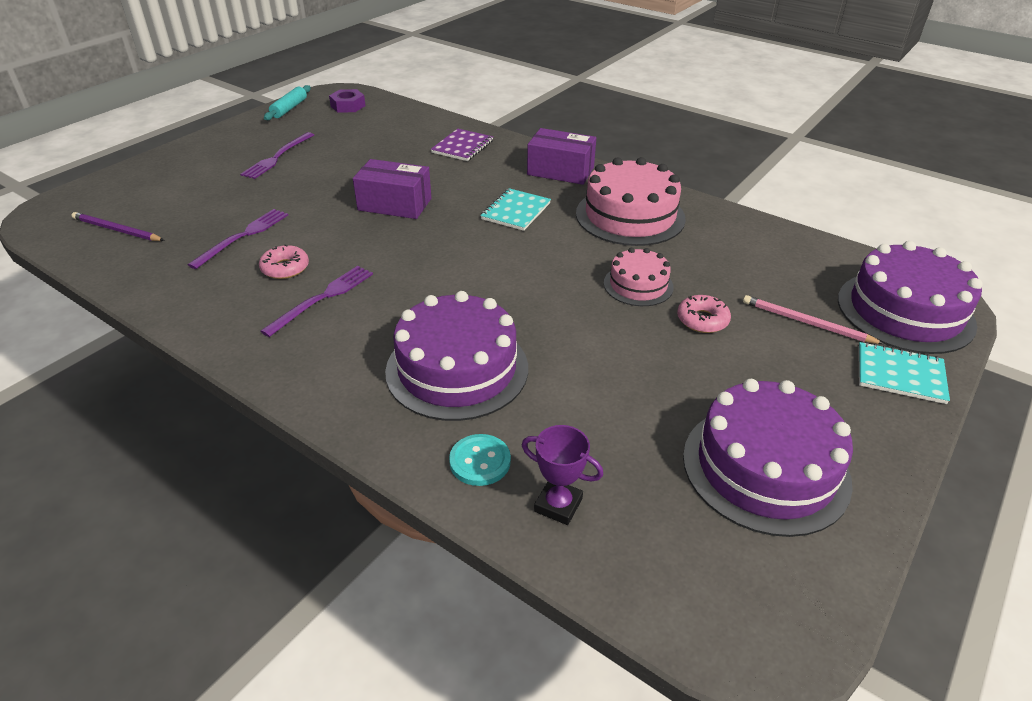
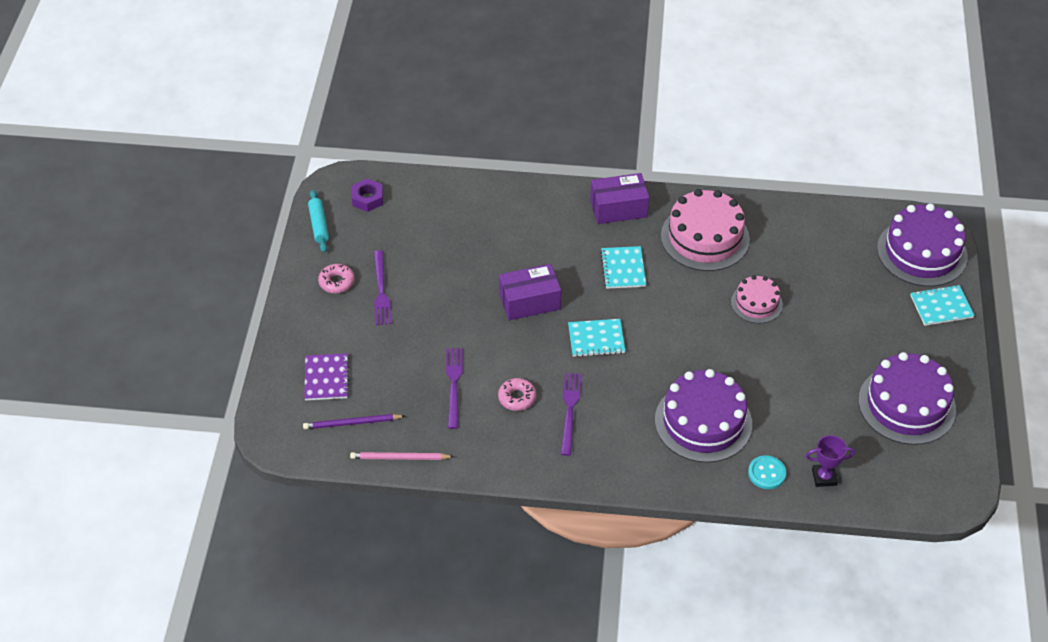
camera: 30 degrees left, 10 degrees up
(424, 252) = (596, 339): none -> turquoise notebook
(462, 147) = (518, 211): purple notebook -> purple notebook (326, 378)
(702, 320) = (813, 315): pink donut -> pink donut (336, 282)
(806, 323) = (872, 289): pink pencil -> pink pencil (399, 458)

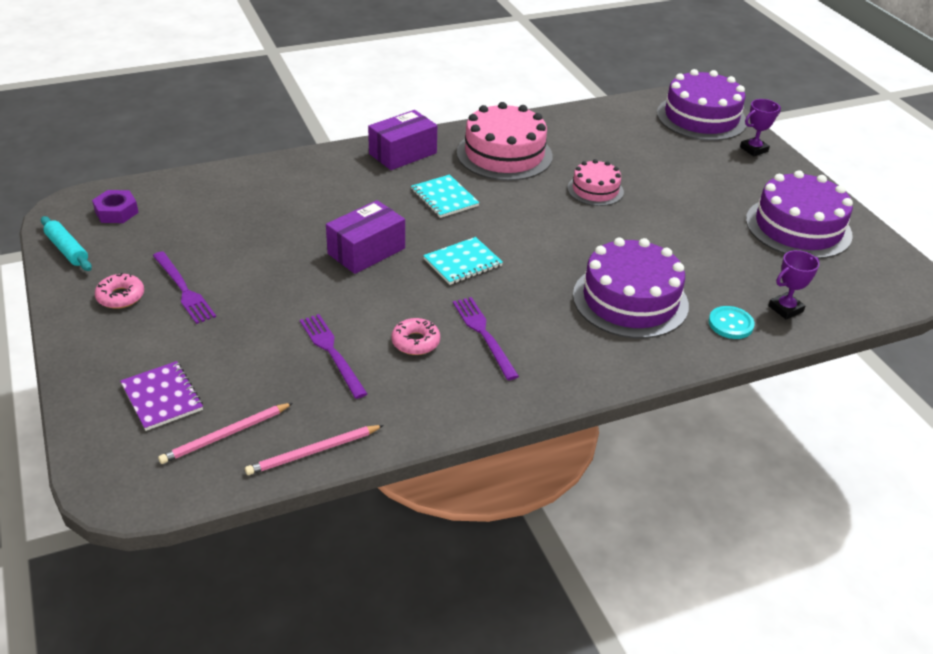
camera: 30 degrees left, 10 degrees down
(352, 423) = (225, 435): purple pencil -> pink pencil
(941, 306) = (754, 149): turquoise notebook -> purple trophy

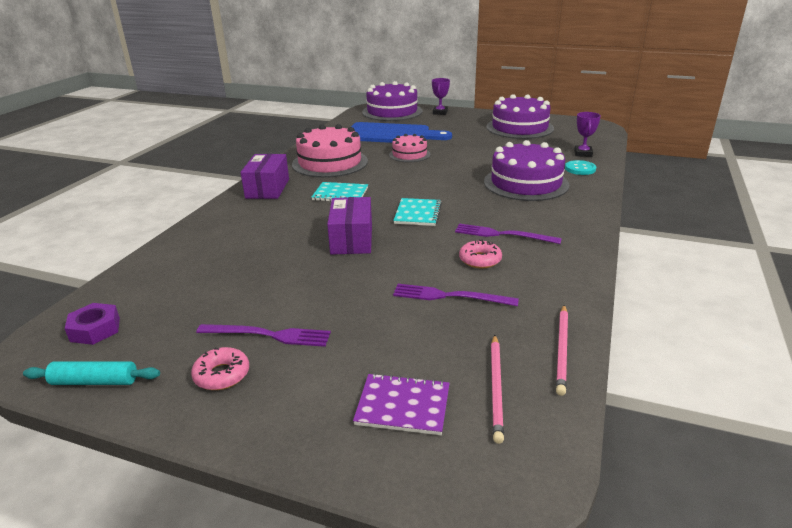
camera: 45 degrees left, 10 degrees down
(633, 152) = (392, 134): none -> blue cutting board

